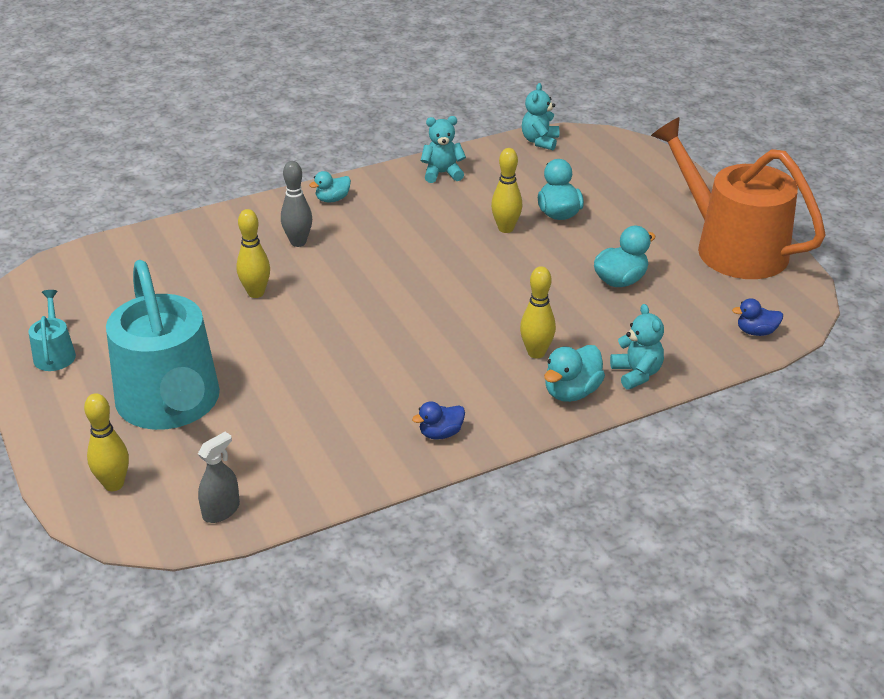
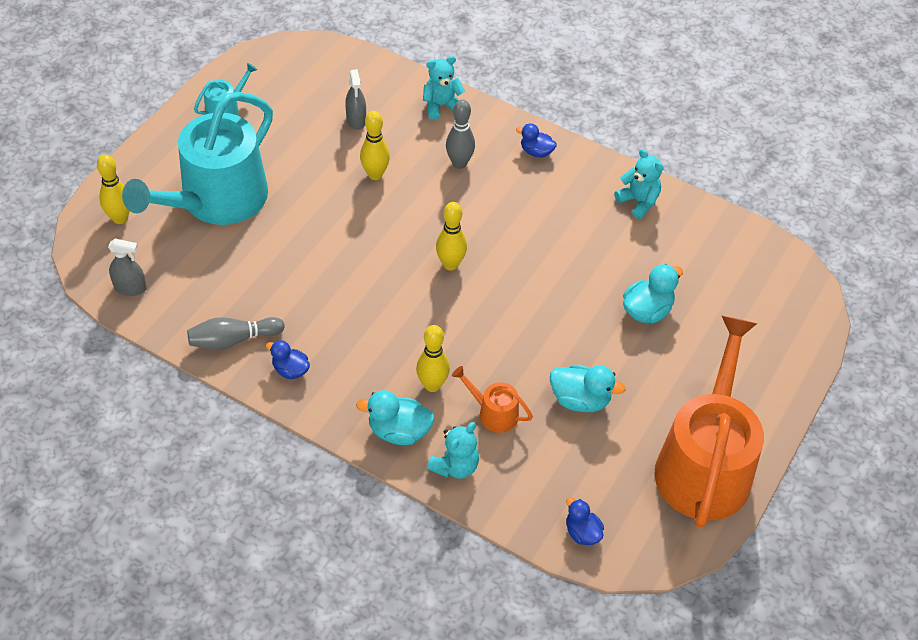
camera: 55 degrees right, 15 degrees up
(175, 279) = (356, 120): none -> grey spray bottle
(332, 199) = (536, 152): turquoise duck -> blue duck
(366, 459) = (233, 340): none -> grey bowling pin
(505, 228) = (591, 285): yellow bowling pin -> yellow bowling pin (450, 264)
(540, 141) = (756, 244): turquoise teddy bear -> turquoise teddy bear (441, 106)
(596, 330) = (493, 413): none -> orange watering can

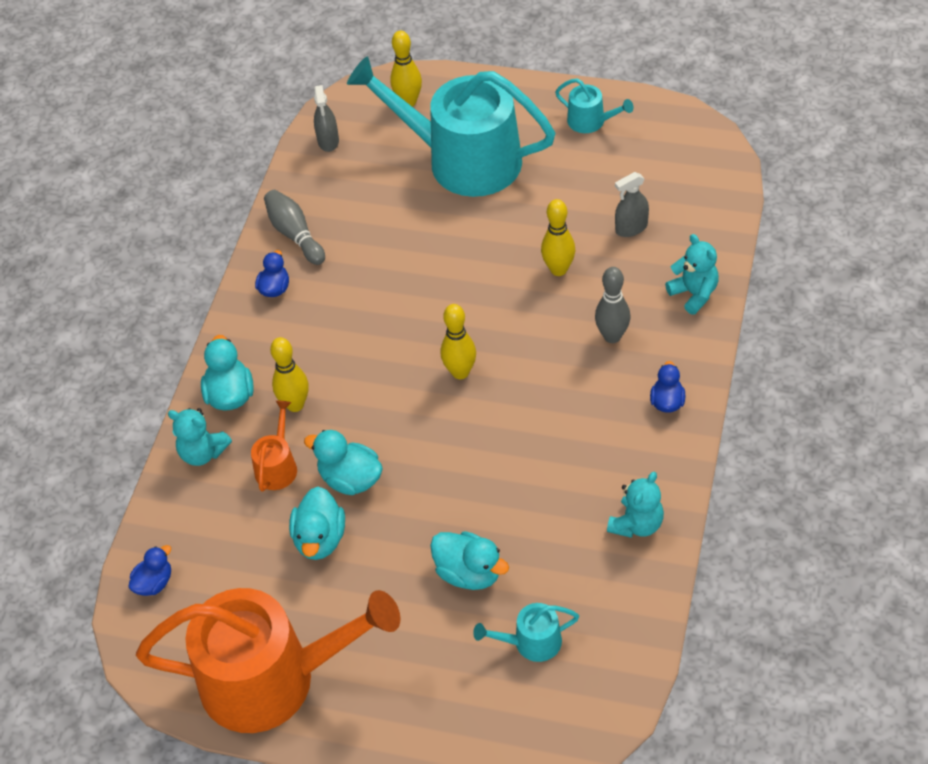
camera: 80 degrees right, 0 degrees up
(528, 365) = (350, 479): none -> turquoise duck
(720, 290) = (531, 642): none -> turquoise watering can

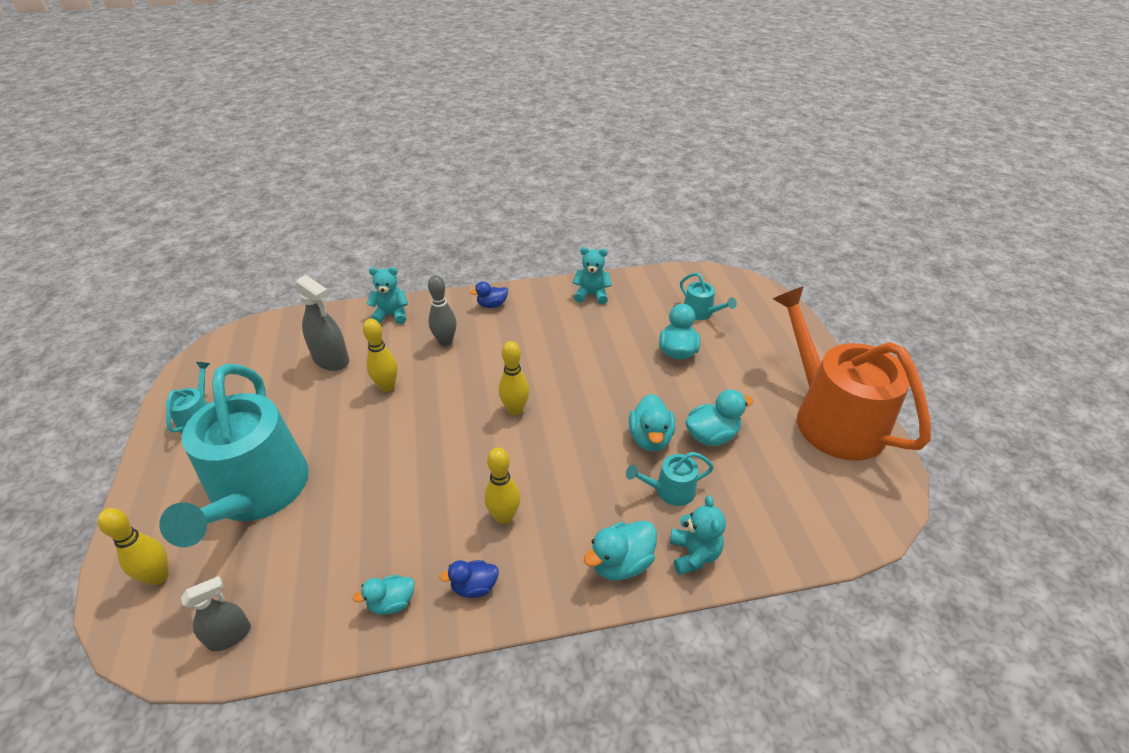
camera: 120 degrees left, 10 degrees down
(154, 583) = (832, 527): blue duck -> none
(277, 466) = (670, 490): orange watering can -> turquoise watering can
(295, 234) = (391, 603): grey bowling pin -> turquoise duck
(295, 404) = (603, 505): yellow bowling pin -> yellow bowling pin (504, 517)
(631, 228) = (331, 360): grey spray bottle -> grey spray bottle, size x1.54
(694, 294) = (391, 315): turquoise teddy bear -> turquoise teddy bear turned 60 degrees clockwise

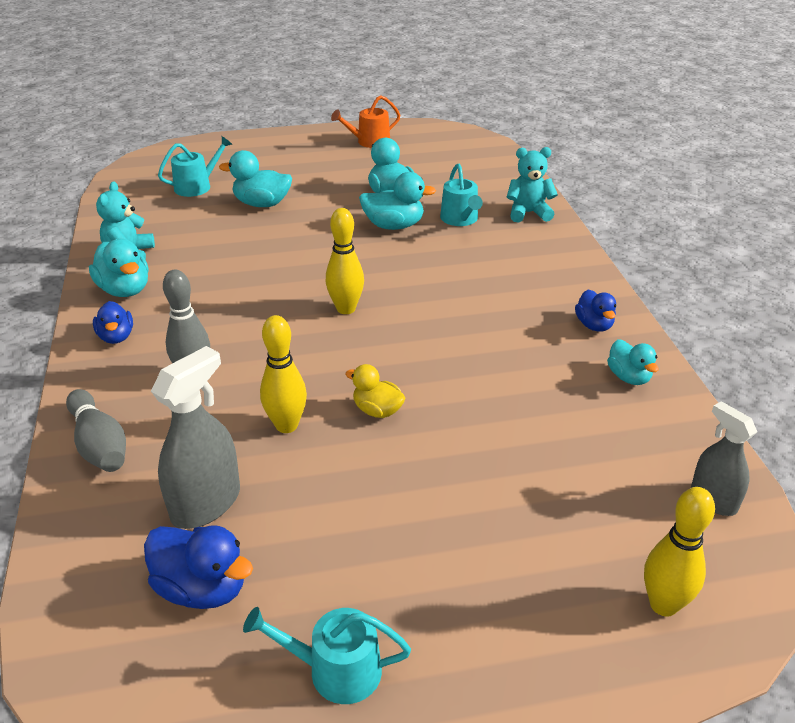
camera: 90 degrees left, 5 degrees down
(256, 493) = (502, 531): turquoise watering can -> none
(272, 365) = (202, 588): none -> blue duck
(390, 430) = (377, 410): none -> yellow duck
(391, 315) = (99, 445): turquoise teddy bear -> grey bowling pin
(504, 517) = (506, 310): yellow bowling pin -> none
(621, 563) = (546, 246): turquoise duck -> turquoise duck (125, 290)
(831, 417) = (369, 142): orange watering can -> orange watering can, size x0.41

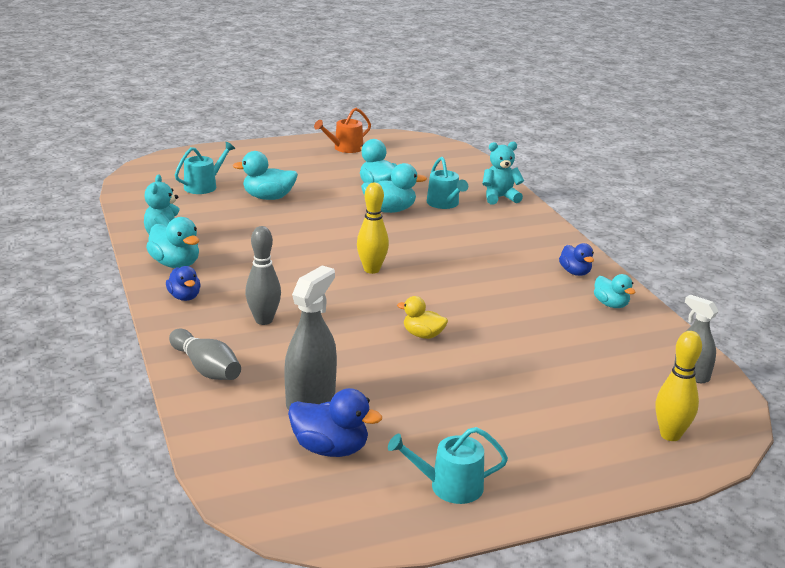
camera: 10 degrees left, 10 degrees down
(286, 425) = (354, 348): yellow bowling pin -> none

